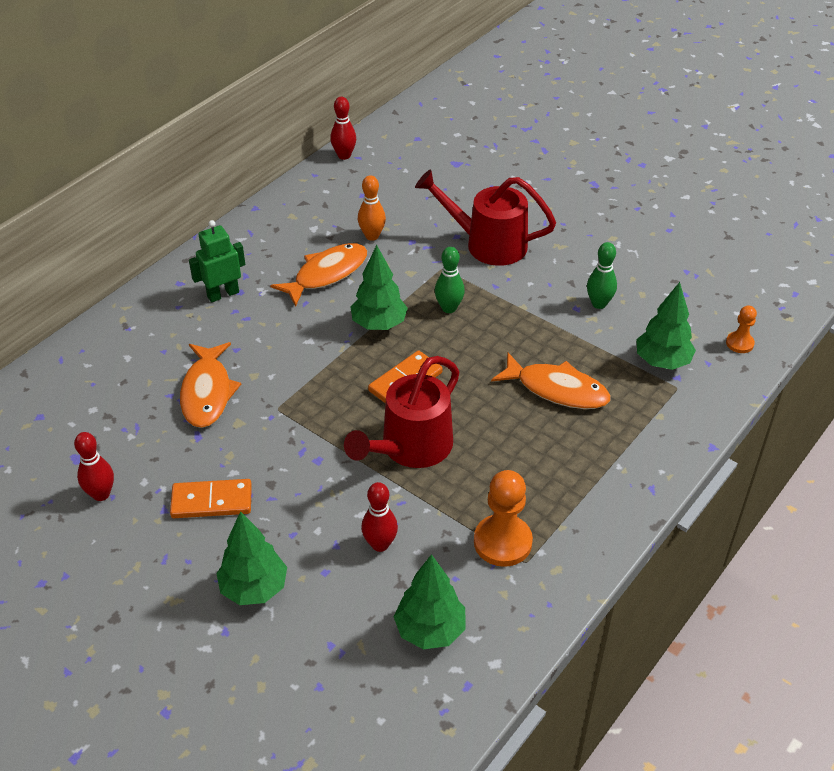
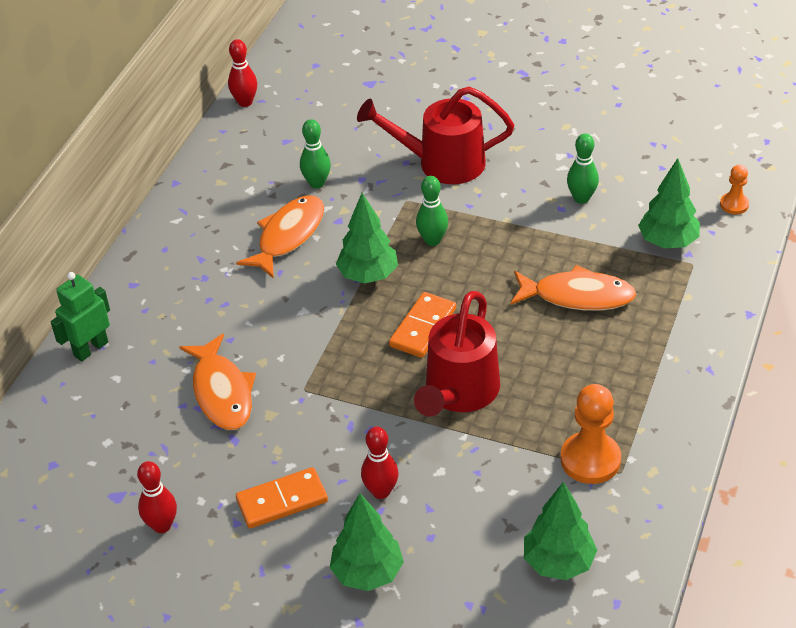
camera: 15 degrees left, 0 degrees up
(223, 294) = (187, 285): green robot -> green robot (90, 349)
(372, 236) = (317, 183): orange bowling pin -> green bowling pin
(380, 544) = (472, 495): red bowling pin -> red bowling pin (381, 491)

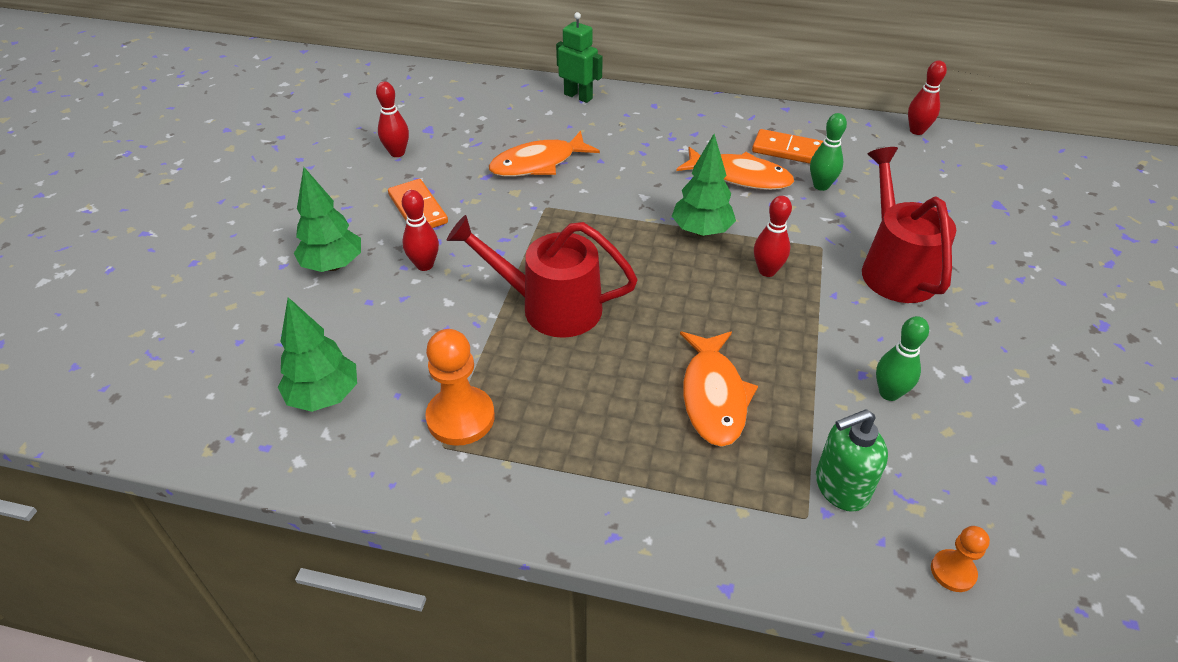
camera: 80 degrees right, 0 degrees up
(423, 327) = (637, 274): orange domino -> orange domino (787, 150)
(432, 240) = (767, 271): green bowling pin -> red bowling pin
(667, 242) = (841, 487): green tree -> green soap dispenser

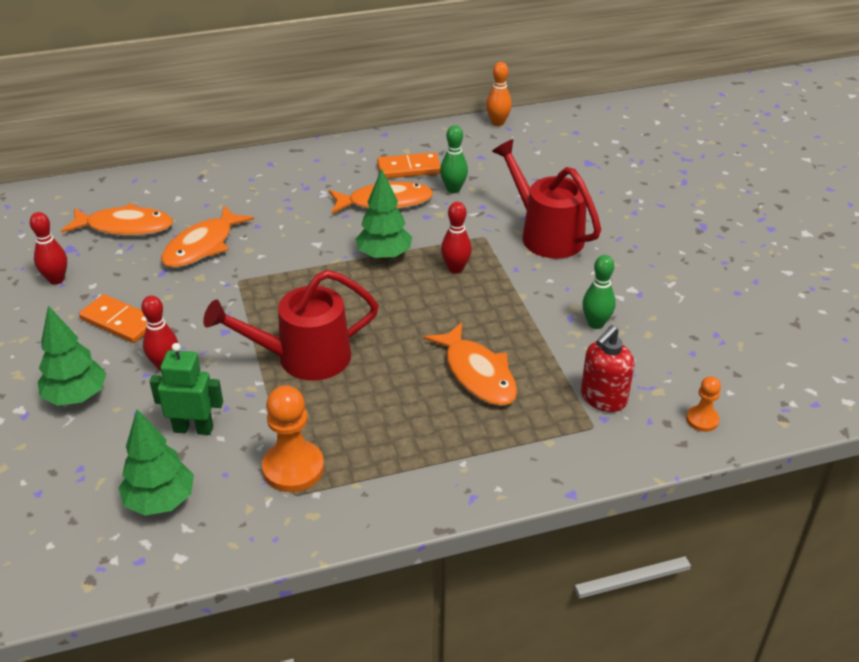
camera: 30 degrees left, 5 degrees down
(486, 124) = (125, 227): none -> orange fish
(578, 96) = (195, 176): green robot -> green robot (193, 429)
(841, 487) = (603, 398): green soap dispenser -> red soap dispenser
(917, 131) = (498, 123): red bowling pin -> orange bowling pin

